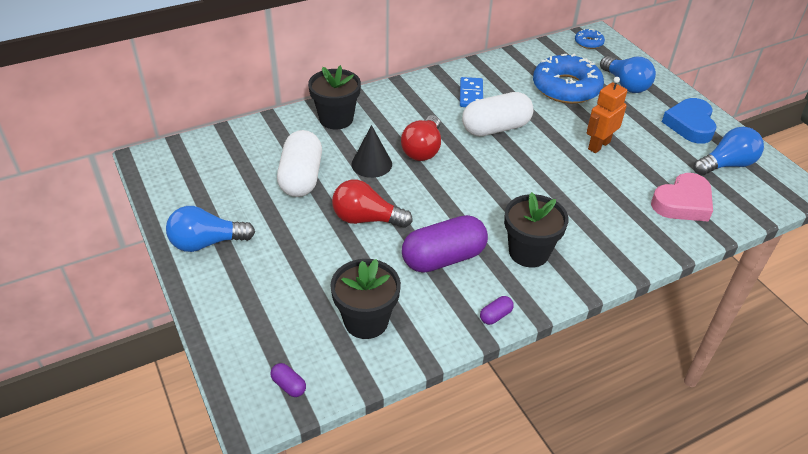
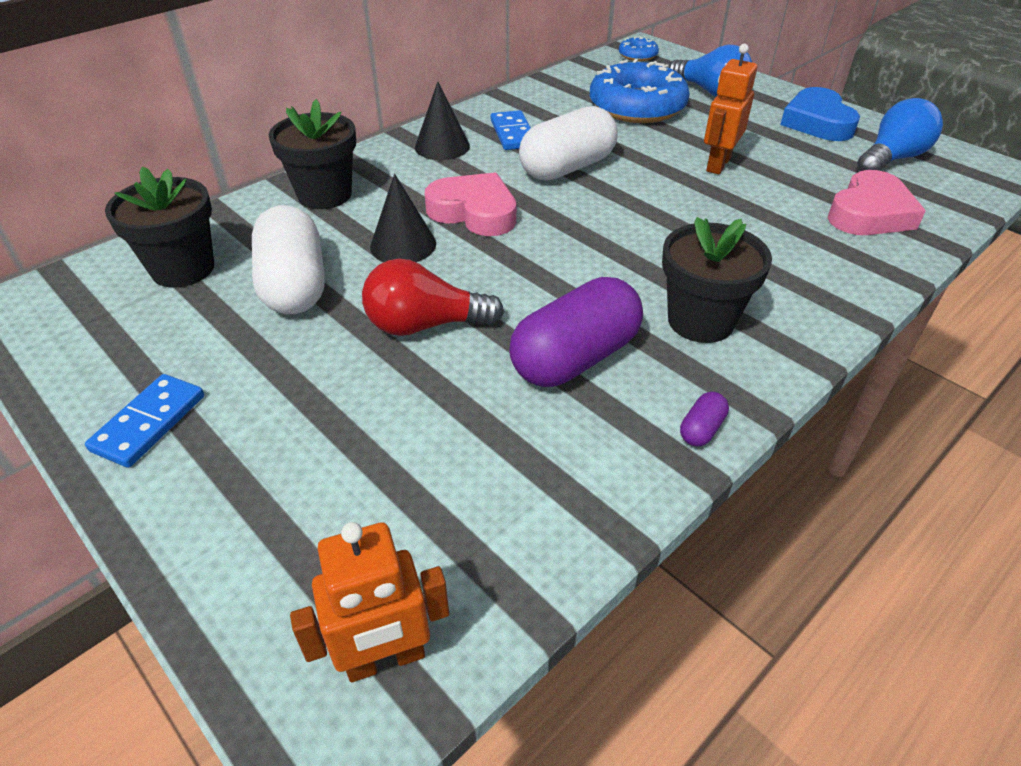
camera: 15 degrees left, 0 degrees up
(206, 243) = (149, 423): blue light bulb -> blue domino
(289, 385) = (385, 659): purple capsule -> orange robot
(366, 321) = (489, 492): black flower pot -> black flower pot (183, 269)
(421, 96) = (442, 146): none -> black cone
(423, 149) = (474, 212): red light bulb -> pink heart

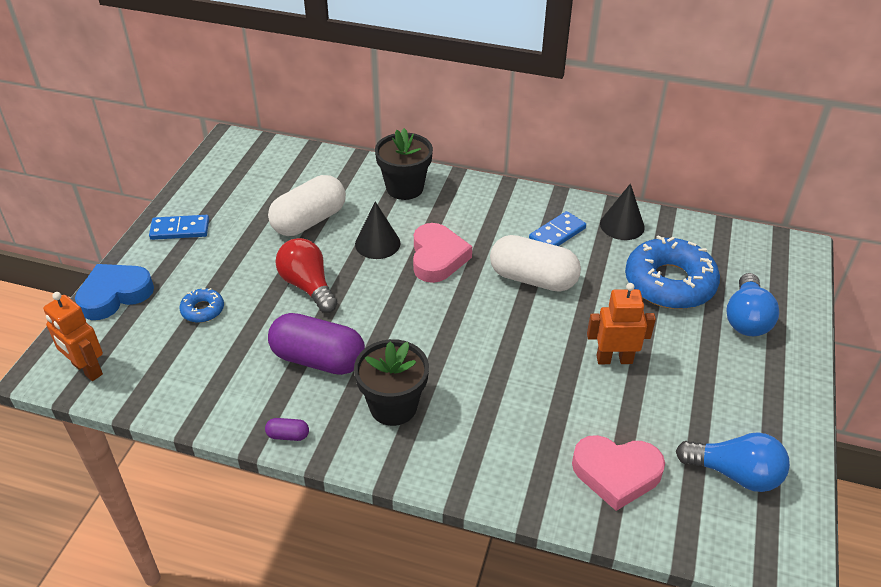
camera: 60 degrees right, 0 degrees up
(183, 269) = (295, 176): black flower pot -> none
(442, 146) = (507, 209): black cone -> black cone (622, 225)
(637, 55) = (772, 251): blue donut -> blue donut (203, 310)
(817, 122) = (759, 405): blue heart -> blue heart (115, 295)

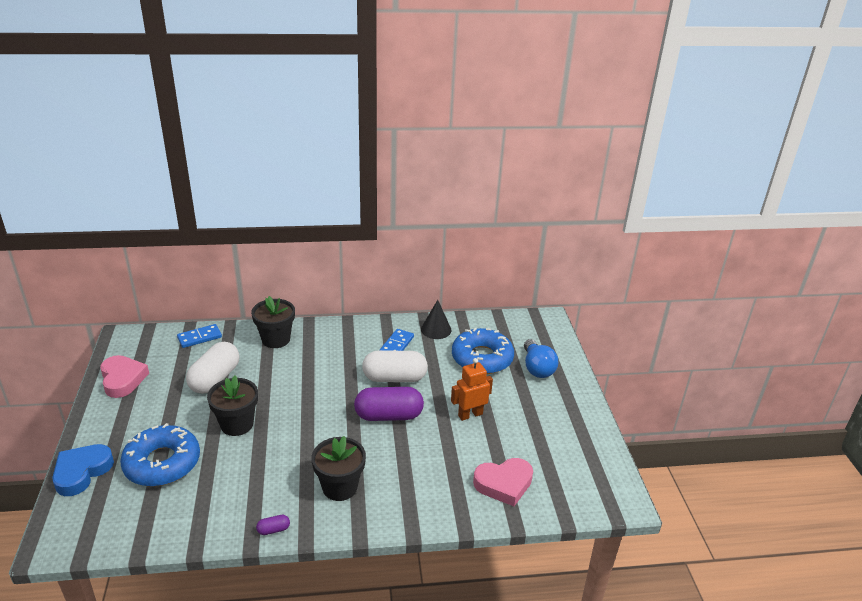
camera: 25 degrees left, 10 degrees down
(87, 369) = (87, 533): orange robot -> none
(180, 229) = (113, 410): blue domino -> blue domino (199, 337)
(203, 310) = (162, 463): blue donut -> blue donut, size x2.19
(308, 286) = (237, 424): red light bulb -> black flower pot
(318, 359) = (270, 472): purple capsule -> purple capsule (388, 416)
(377, 243) = (274, 382): black cone -> none
(437, 257) = (322, 380): pink heart -> pink heart (122, 379)
(735, 474) = (572, 462): blue light bulb -> none

